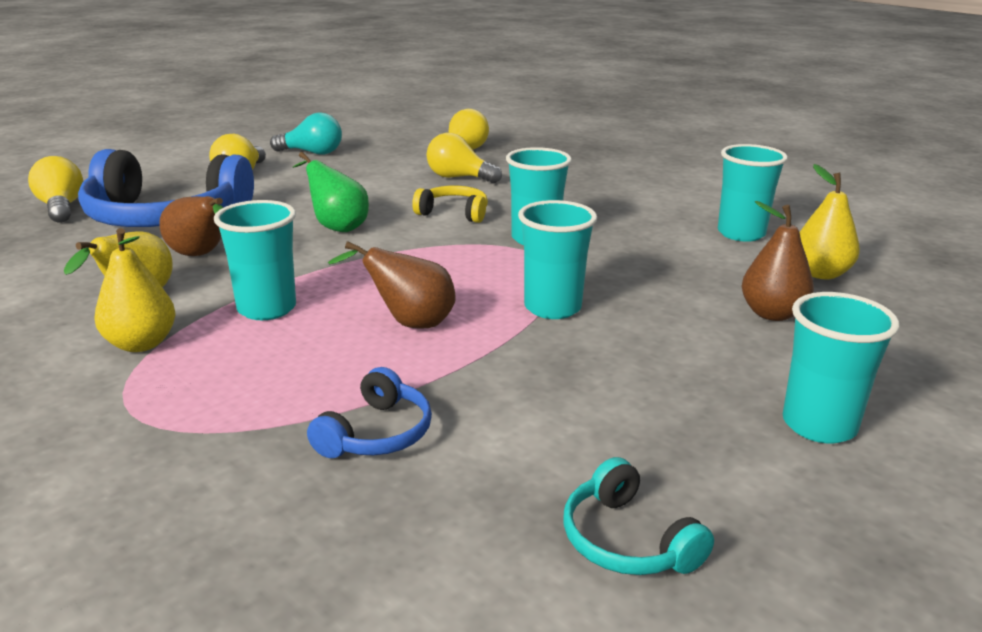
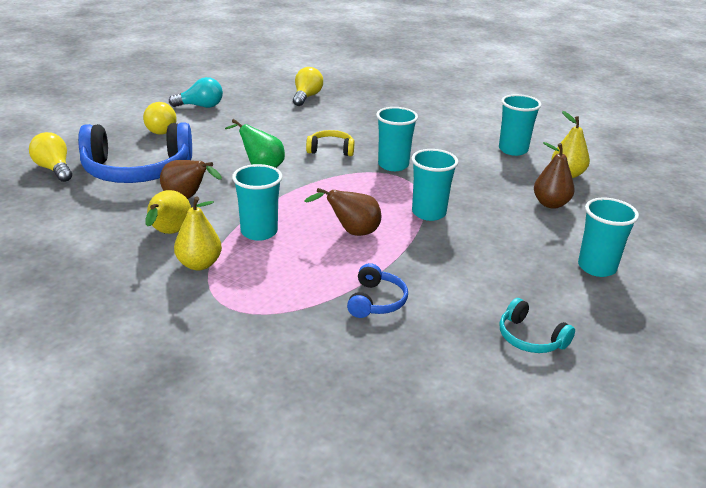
camera: 15 degrees left, 5 degrees up
(458, 178) = (317, 120): yellow light bulb -> none

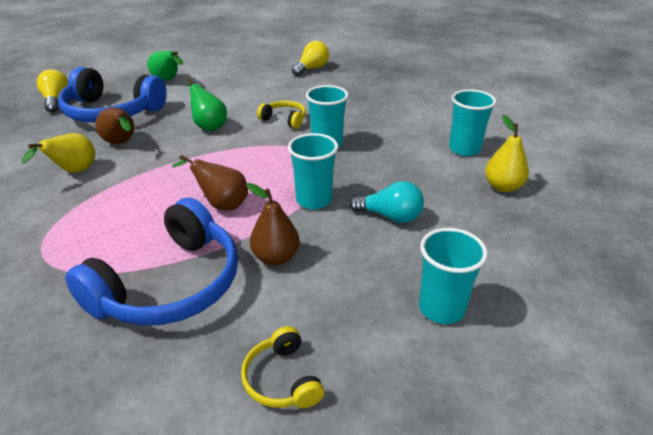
camera: 25 degrees right, 5 degrees up
(163, 129) = (168, 80): yellow light bulb -> green pear
(199, 264) = (65, 206): yellow pear -> none
(200, 106) = (217, 65): turquoise light bulb -> turquoise light bulb (390, 216)
(259, 232) = (143, 186): turquoise cup -> none
(376, 301) = (170, 285): blue headphones -> blue headphones, size x2.14
(530, 338) = (282, 379): turquoise headphones -> yellow headphones
(550, 204) = (453, 217): brown pear -> brown pear (276, 257)

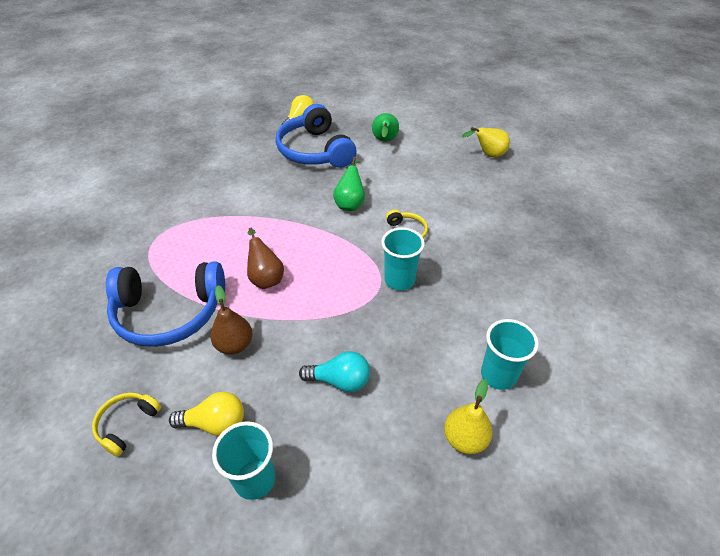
camera: 50 degrees right, 10 degrees up
(74, 172) = (236, 189): yellow pear -> yellow pear (488, 155)
(121, 143) = (285, 183): brown pear -> none
(312, 69) = (507, 193): yellow light bulb -> yellow light bulb (215, 423)
(314, 200) = (317, 322): turquoise cup -> none
(390, 216) = (340, 381): turquoise light bulb -> turquoise light bulb turned 60 degrees counterclockwise

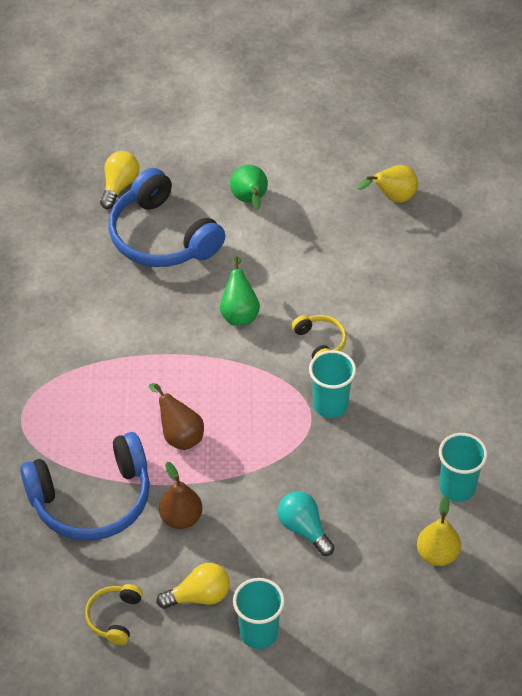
camera: 15 degrees left, 5 degrees up
(340, 381) = (304, 529): turquoise light bulb -> turquoise light bulb turned 120 degrees counterclockwise

